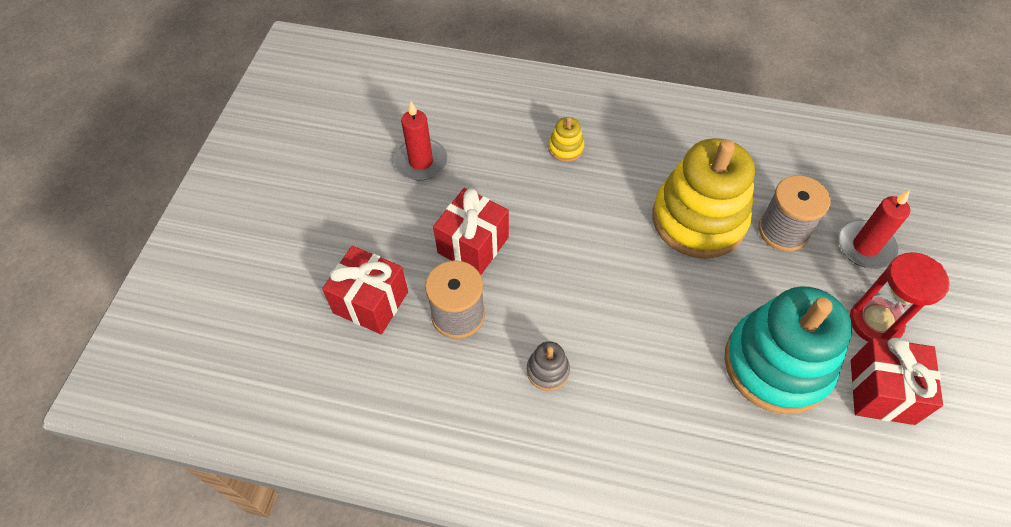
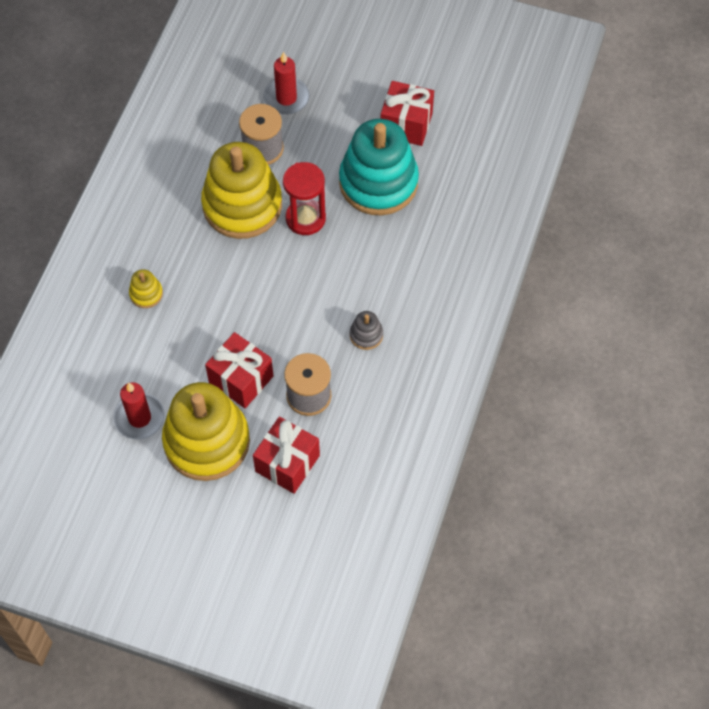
camera: 85 degrees left, 5 degrees up
(396, 222) = (207, 441): none -> yellow stacking toy
(875, 322) = (352, 112): red hourglass -> red hourglass (305, 218)

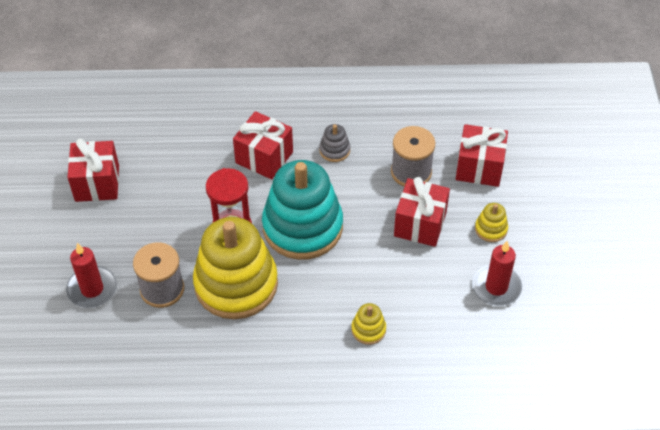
camera: 110 degrees left, 10 degrees down
(207, 441) = (491, 229): yellow stacking toy -> yellow stacking toy, size x0.40
(378, 182) = (171, 186): turquoise stacking toy -> turquoise stacking toy (302, 227)
(382, 269) = (264, 157): none -> red gift

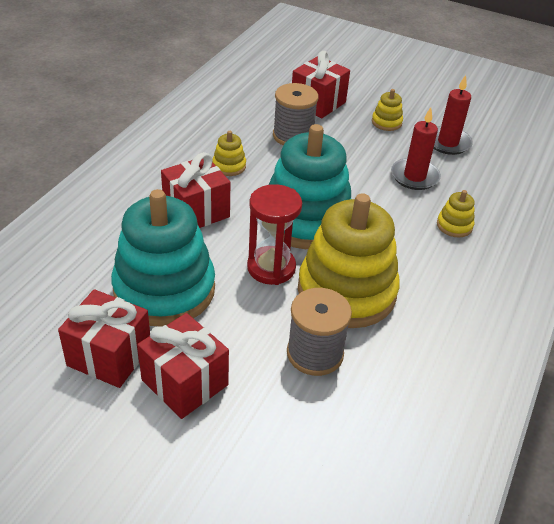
camera: 65 degrees left, 10 degrees down
(92, 289) = (272, 419): red candle -> red candle (414, 176)
(171, 180) = (164, 289): none -> turquoise stacking toy
(334, 150) = (229, 166): grey stacking toy -> yellow stacking toy
(420, 224) = (355, 153): red gift -> red gift (185, 382)

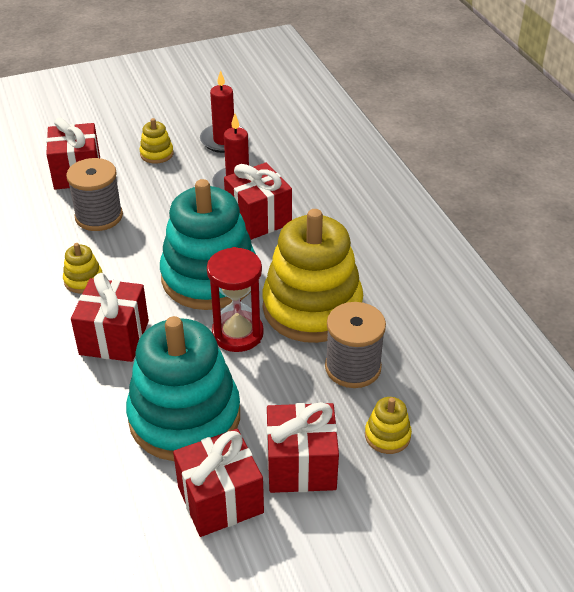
camera: 45 degrees left, 0 degrees up
(396, 207) = (258, 218): none -> red gift
(454, 225) = (313, 203): yellow stacking toy -> yellow stacking toy (387, 435)

